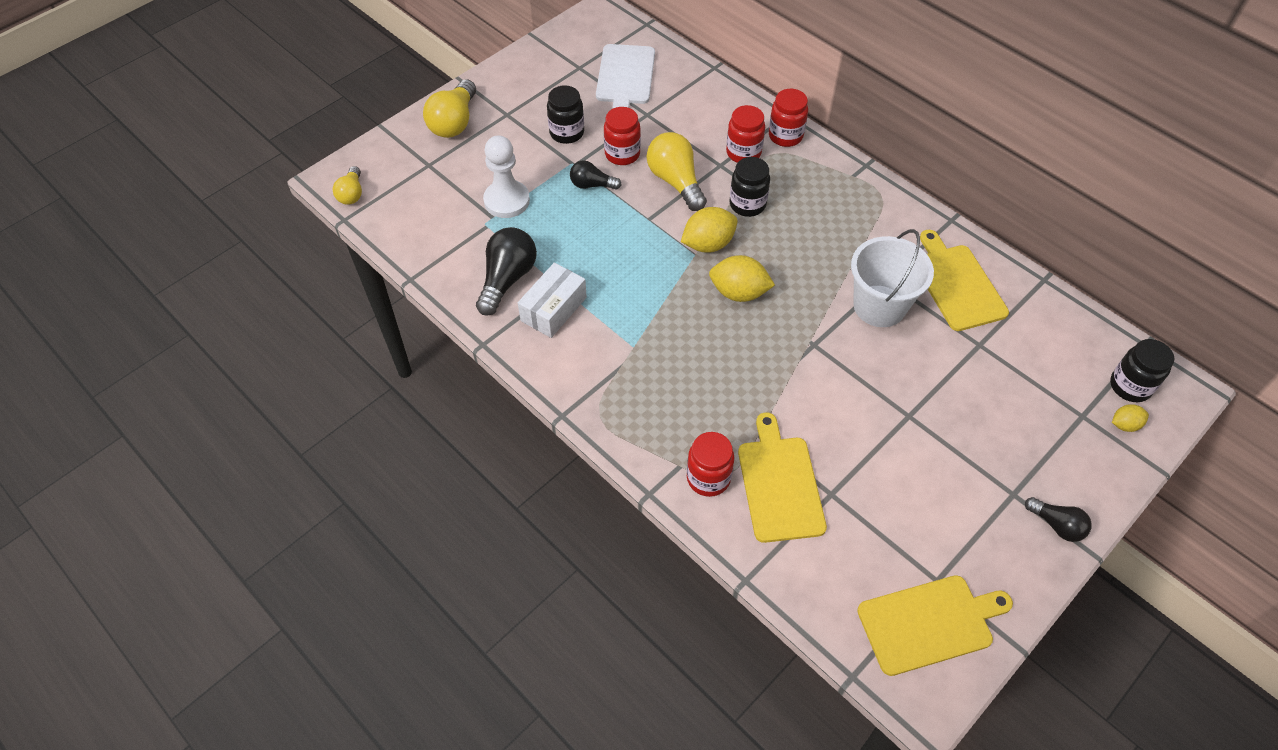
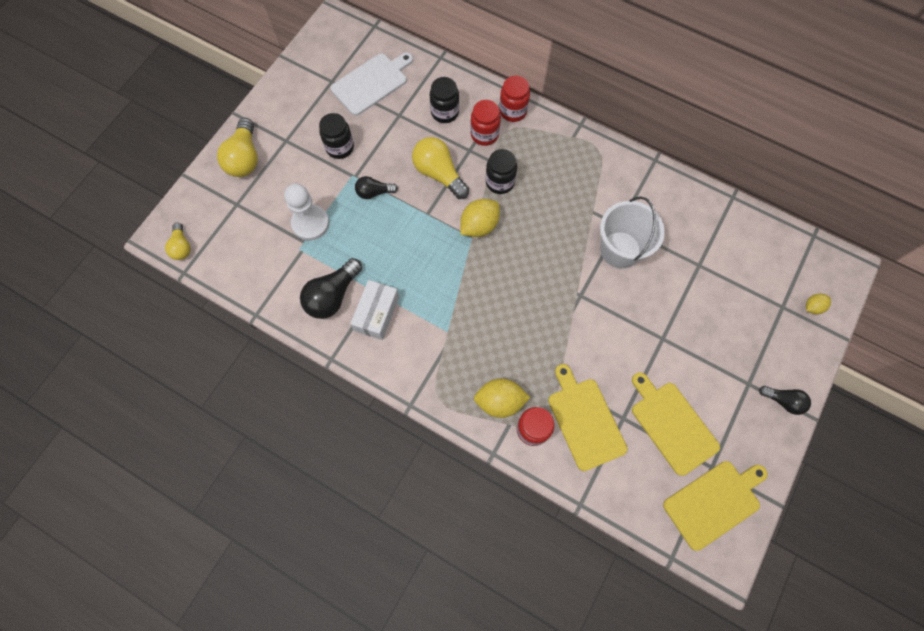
camera: 15 degrees left, 15 degrees up
(507, 279) = (333, 296): black light bulb -> black light bulb turned 150 degrees counterclockwise
(622, 154) = (390, 158): red jar -> none
(625, 77) = (371, 83): white cutting board -> white cutting board turned 120 degrees counterclockwise
(739, 293) = (514, 264): yellow lemon -> yellow lemon (500, 401)
(957, 284) = (672, 216): yellow cutting board -> yellow cutting board (672, 424)
(1130, 386) = (810, 274): black jar -> black jar (445, 112)

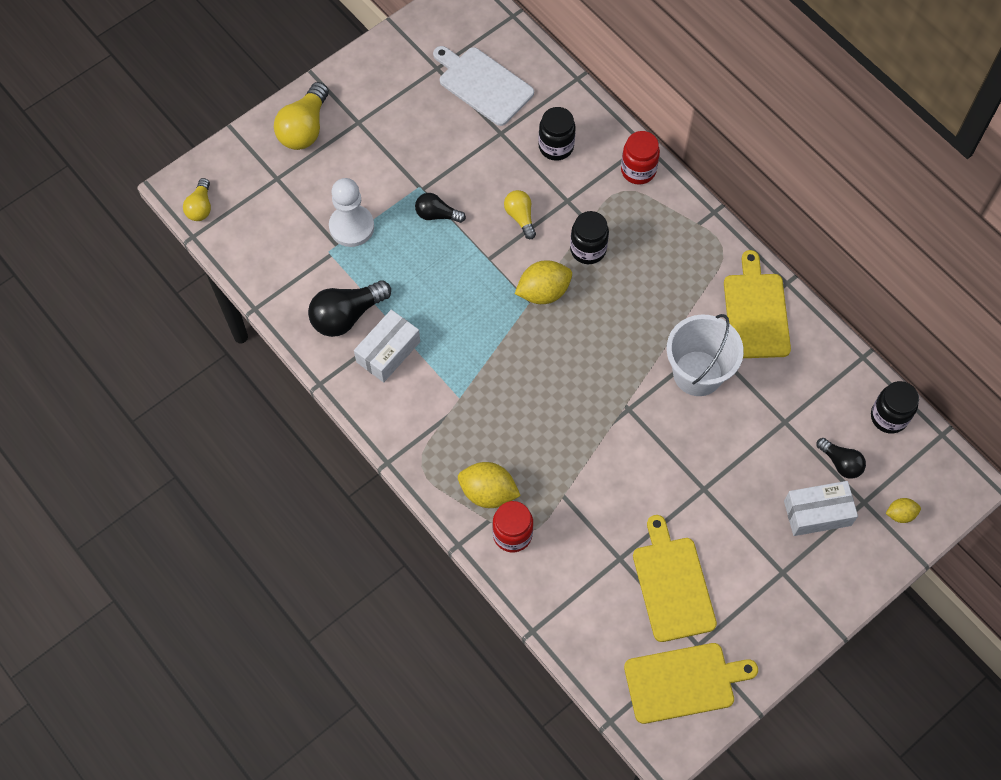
camera: 20 degrees right, 5 degrees down
(340, 147) = (417, 150): black jar -> black jar (889, 417)
(371, 83) = (483, 84): white cutting board -> white cutting board turned 120 degrees counterclockwise
(439, 174) = (520, 217): yellow light bulb -> yellow light bulb, size x0.59
(484, 134) = (592, 188): red jar -> none
(585, 420) = (575, 545): yellow cutting board -> yellow cutting board (756, 312)
(753, 327) = (817, 513): none -> white box
(783, 401) = (814, 604): black light bulb -> black light bulb (840, 463)

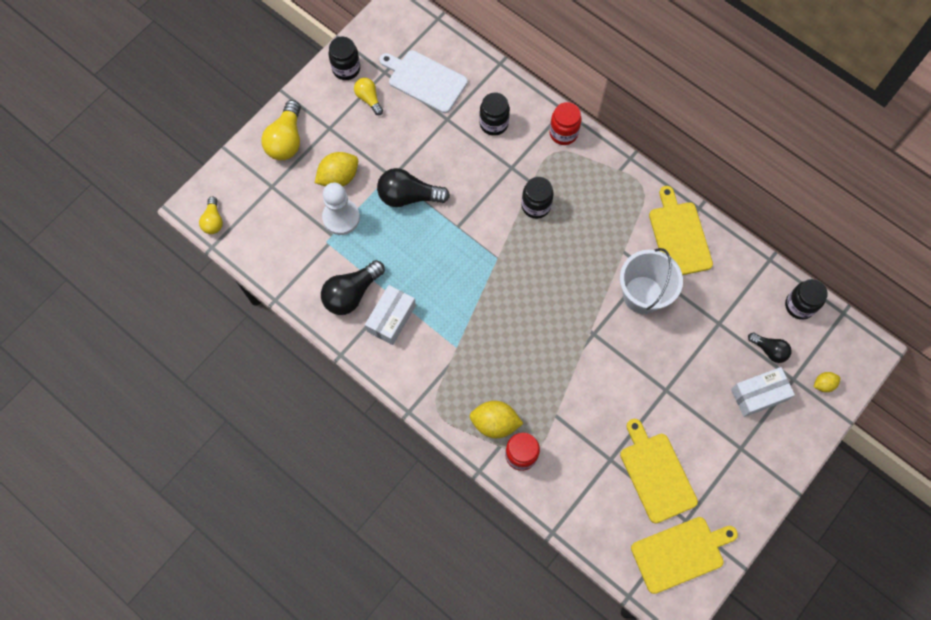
camera: 10 degrees left, 5 degrees up
(392, 57) = (346, 69): none -> black jar
(437, 215) = (408, 196): black light bulb -> black light bulb, size x1.70
(520, 217) = (476, 187): yellow light bulb -> yellow light bulb (369, 99)
(543, 292) = (507, 247): yellow lemon -> yellow lemon (338, 177)

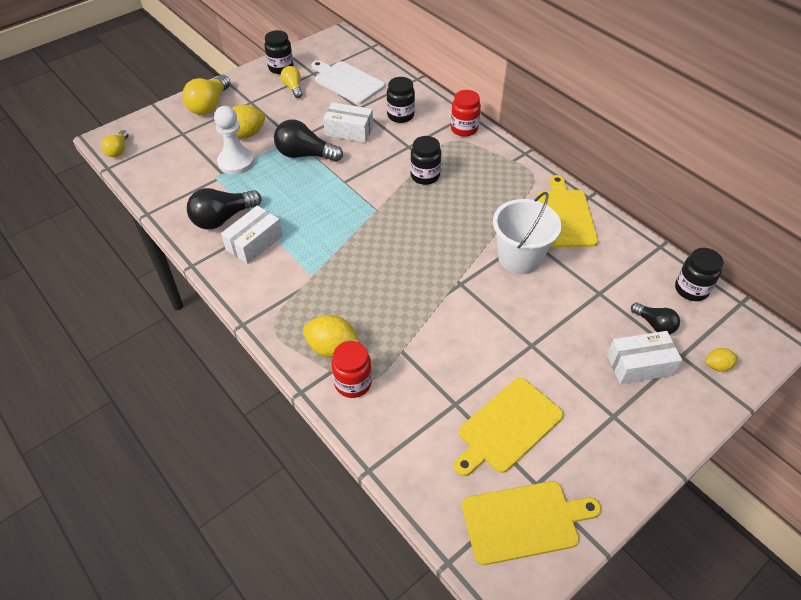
camera: 10 degrees right, 20 degrees down
(445, 155) = (349, 131): none -> white box
(656, 474) = (507, 427): yellow cutting board -> yellow cutting board turned 120 degrees counterclockwise

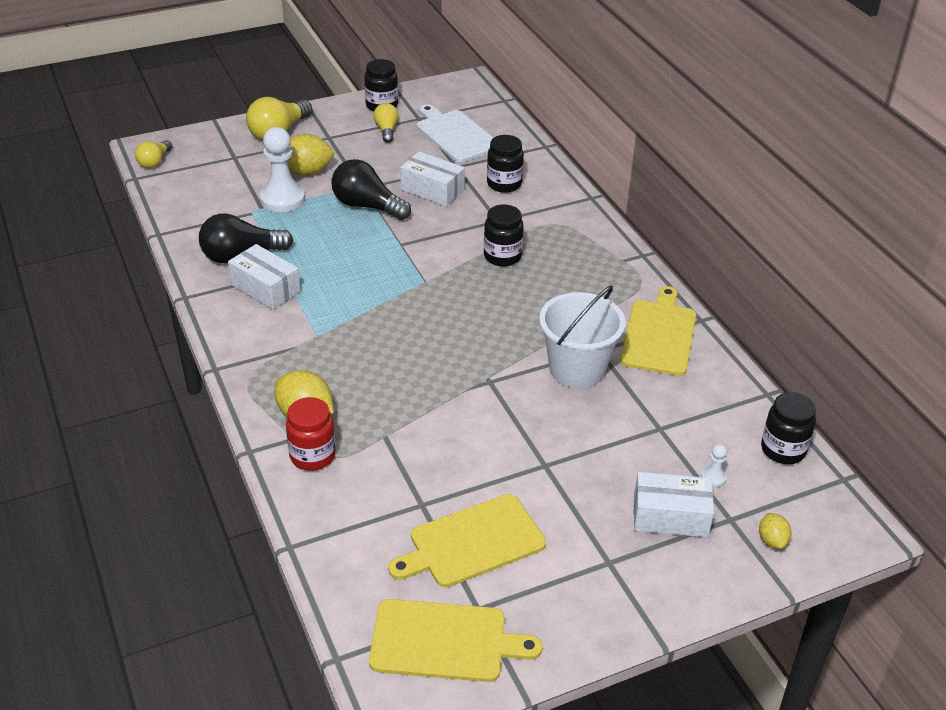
camera: 15 degrees right, 10 degrees down
(254, 243) = (265, 288): white box -> white box turned 75 degrees clockwise
(464, 129) = (577, 213): red jar -> none
(654, 324) = (713, 477): black light bulb -> white pawn
(717, 366) = (772, 540): yellow lemon -> yellow lemon turned 75 degrees clockwise

